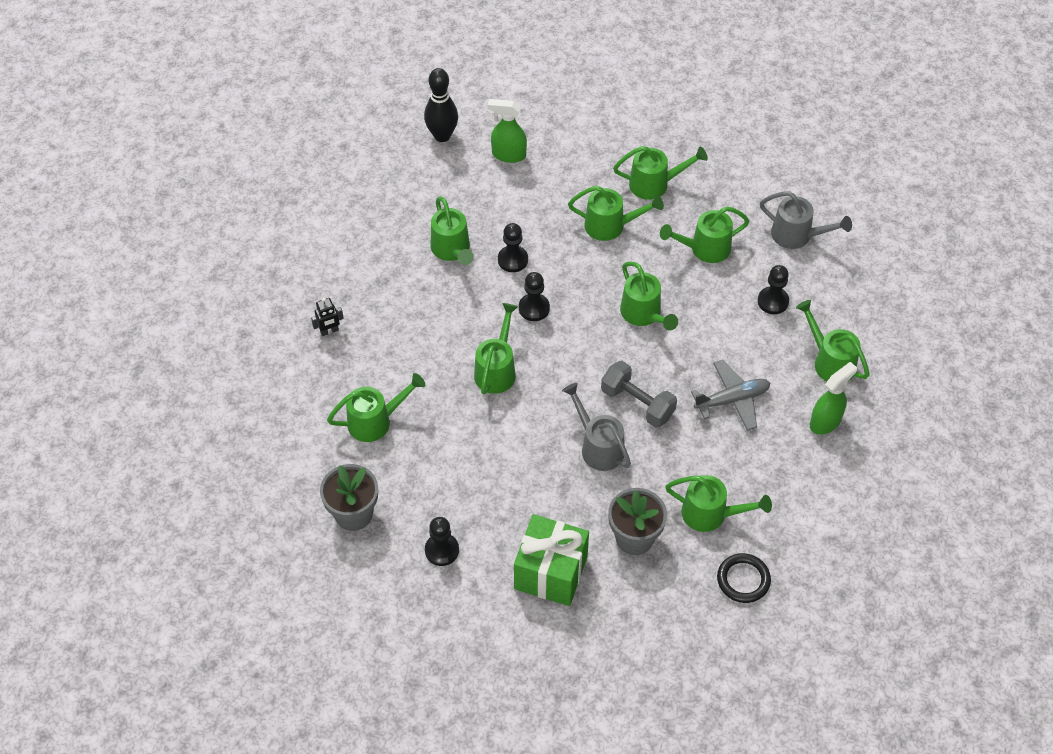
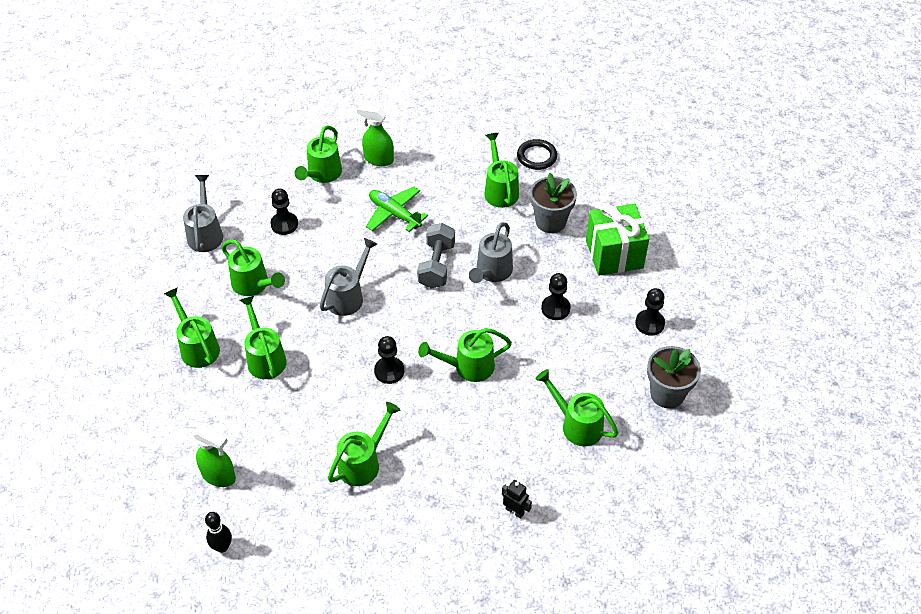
camera: 120 degrees left, 5 degrees down
(442, 135) = (222, 547): black bowling pin -> black bowling pin, size x0.63
(508, 154) = (219, 476): green spray bottle -> green spray bottle turned 45 degrees counterclockwise
(513, 260) = (346, 411): black pawn -> black pawn (555, 308)
(644, 314) = (348, 296): green watering can -> grey watering can
(732, 400) = (394, 214): grey plane -> green plane

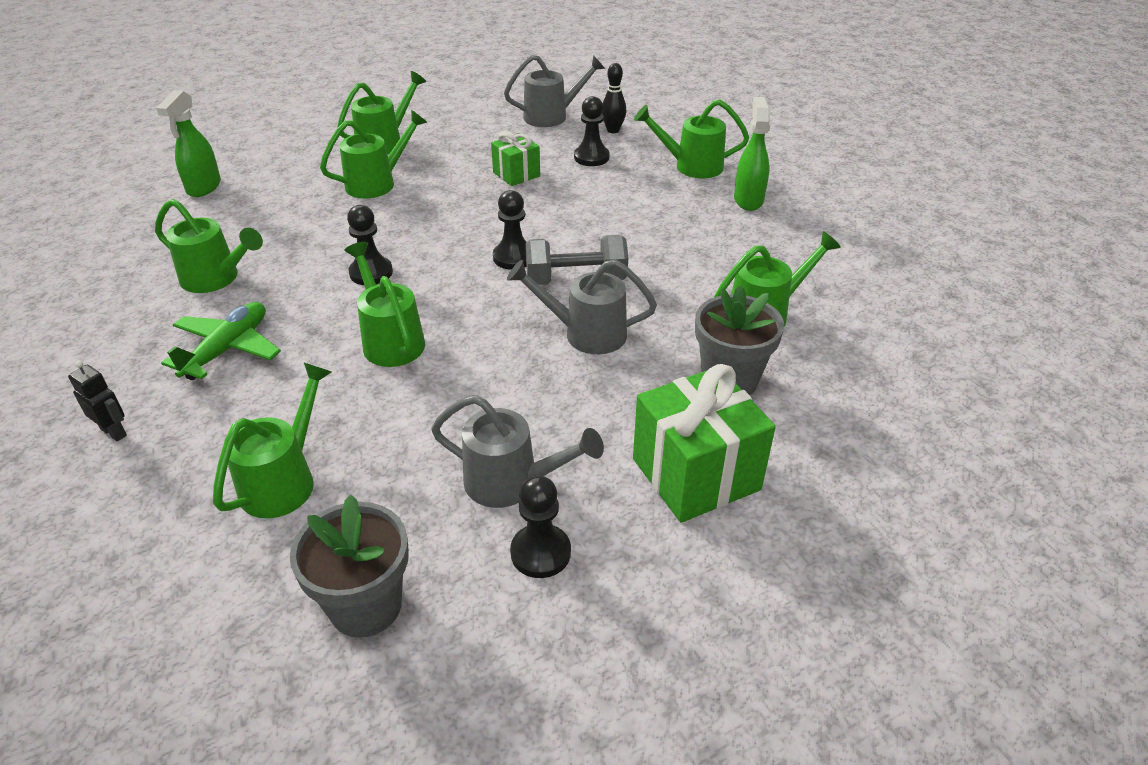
camera: 75 degrees right, 10 degrees down
(222, 547) = (105, 207): black bowling pin -> black bowling pin (613, 130)
(254, 285) = (486, 157): green watering can -> none
(290, 272) = (516, 174): none -> green gift
(348, 296) = (491, 220): grey watering can -> grey watering can (512, 482)
(394, 214) = (655, 229): green plane -> green plane (227, 349)
(515, 511) = (114, 432): black robot -> black robot turned 75 degrees counterclockwise
(536, 156) = (869, 341): black ring -> none
(555, 308) = (535, 415): black pawn -> black pawn (513, 257)

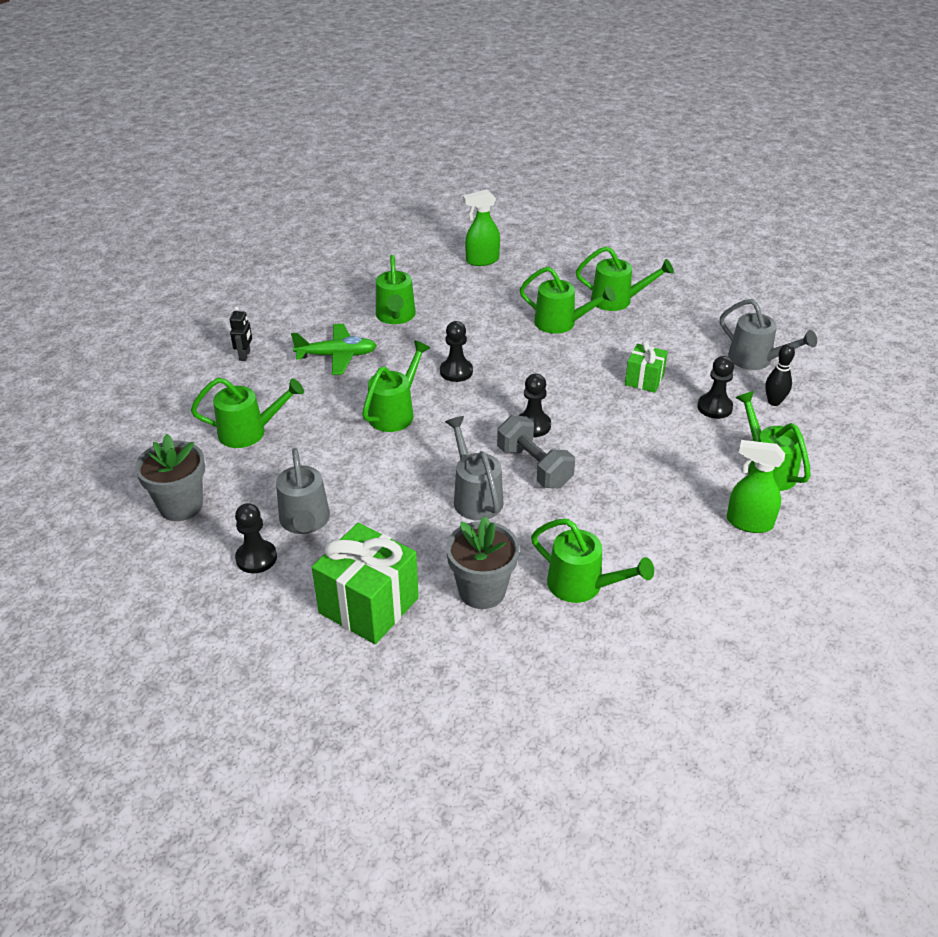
camera: 60 degrees right, 0 degrees up
(748, 200) = (748, 522): green spray bottle -> green spray bottle turned 135 degrees counterclockwise

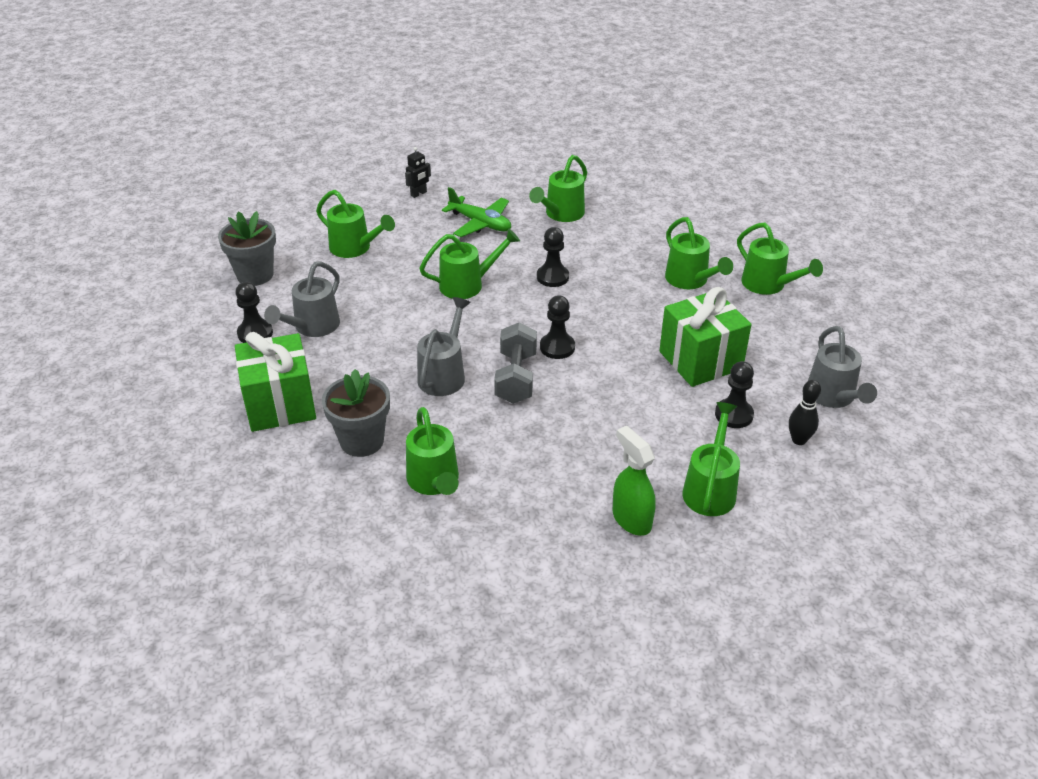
camera: 40 degrees right, 0 degrees up
(482, 260) = (690, 200): green spray bottle -> none
(644, 380) = (700, 360): green gift -> green gift, size x1.79

